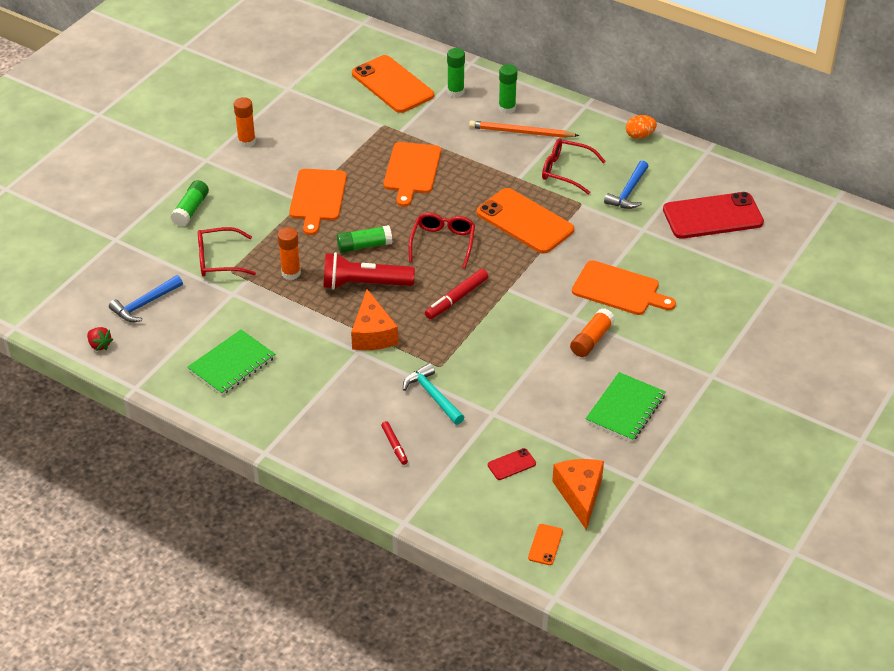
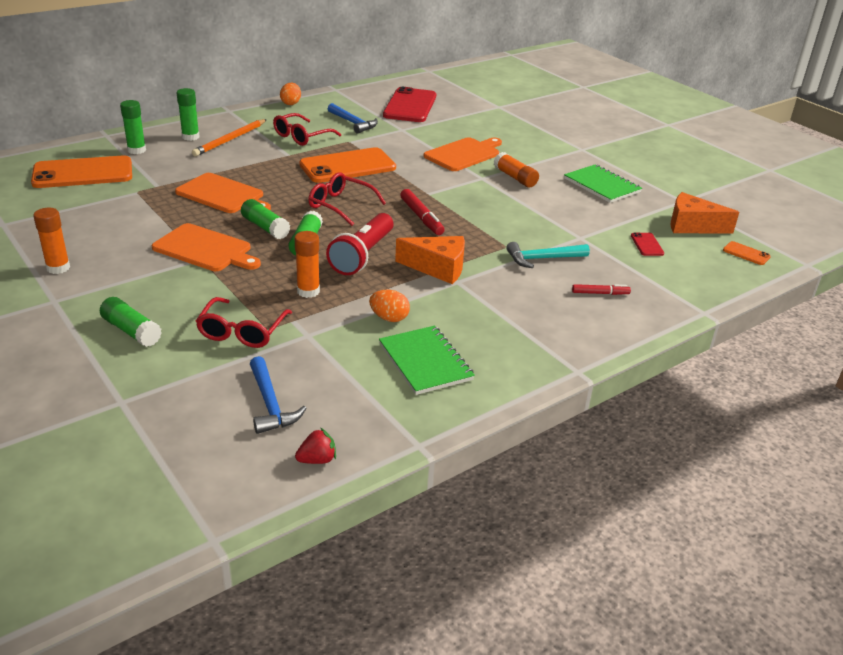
camera: 70 degrees left, 10 degrees down
(279, 328) = (389, 318): none -> orange egg
(373, 215) = (265, 227): none -> green glue stick

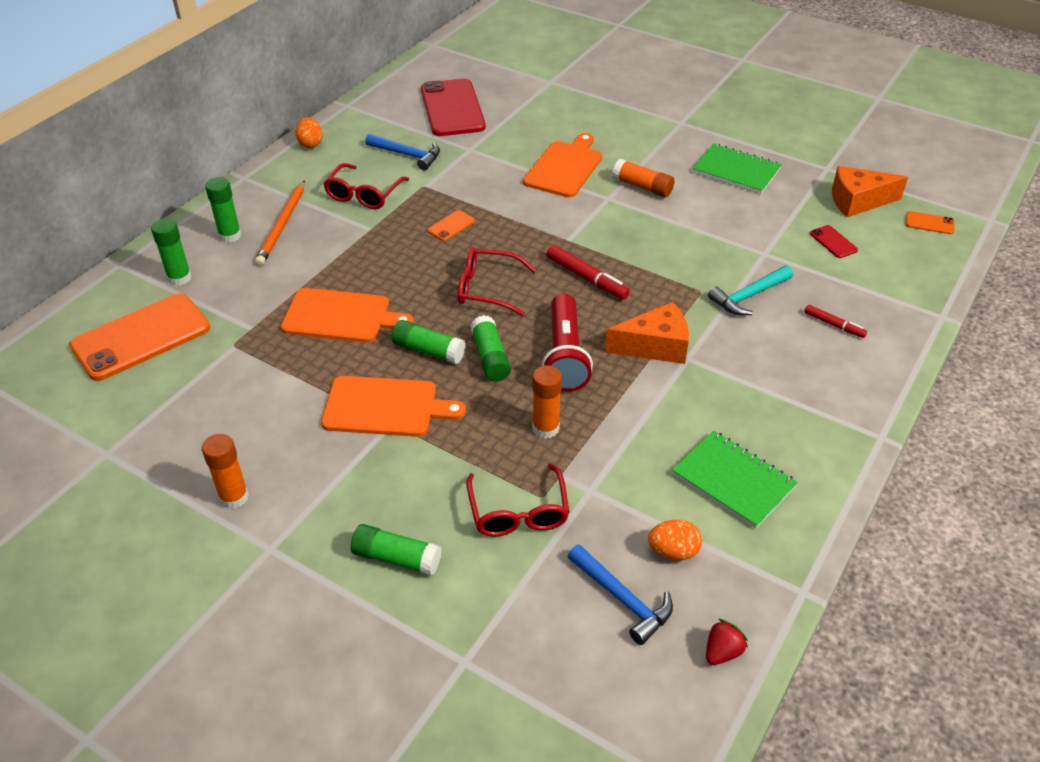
camera: 20 degrees left, 10 degrees up
(347, 166) = (451, 226): orange phone -> orange phone, size x0.42
(389, 318) = (656, 435): orange egg -> orange egg (673, 551)
(600, 293) = (834, 325): red marker -> red marker turned 60 degrees clockwise

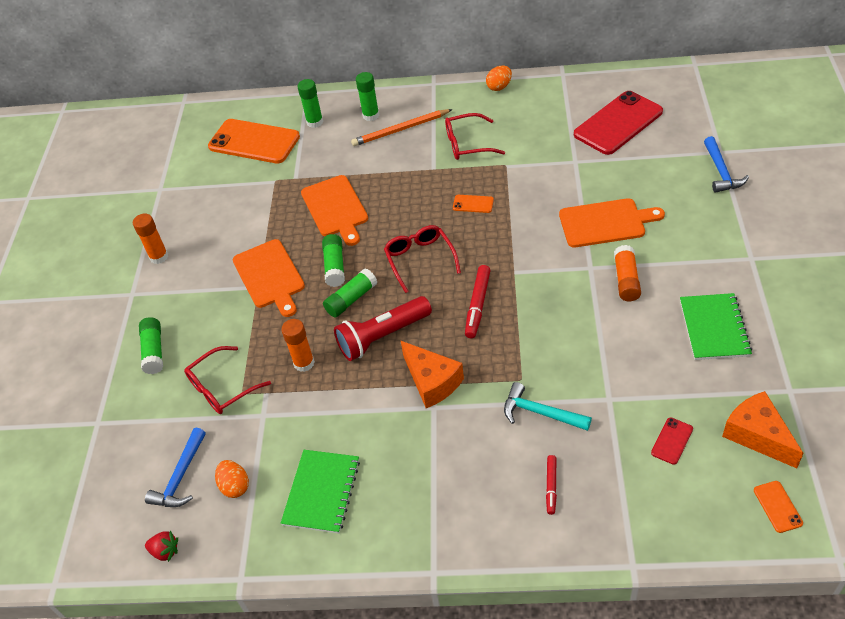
camera: 65 degrees right, 5 degrees up
(407, 155) = (534, 136): blue hammer -> blue hammer (721, 171)

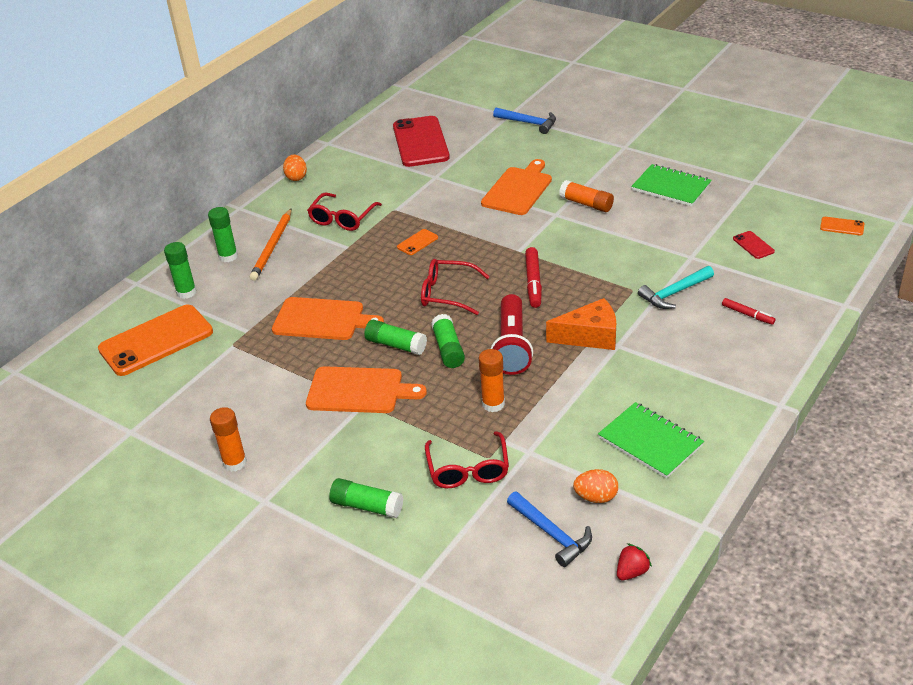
camera: 60 degrees left, 10 degrees down
(477, 305) = (533, 282): red marker -> red marker turned 45 degrees clockwise
(757, 435) = (779, 209): orange cheese -> none

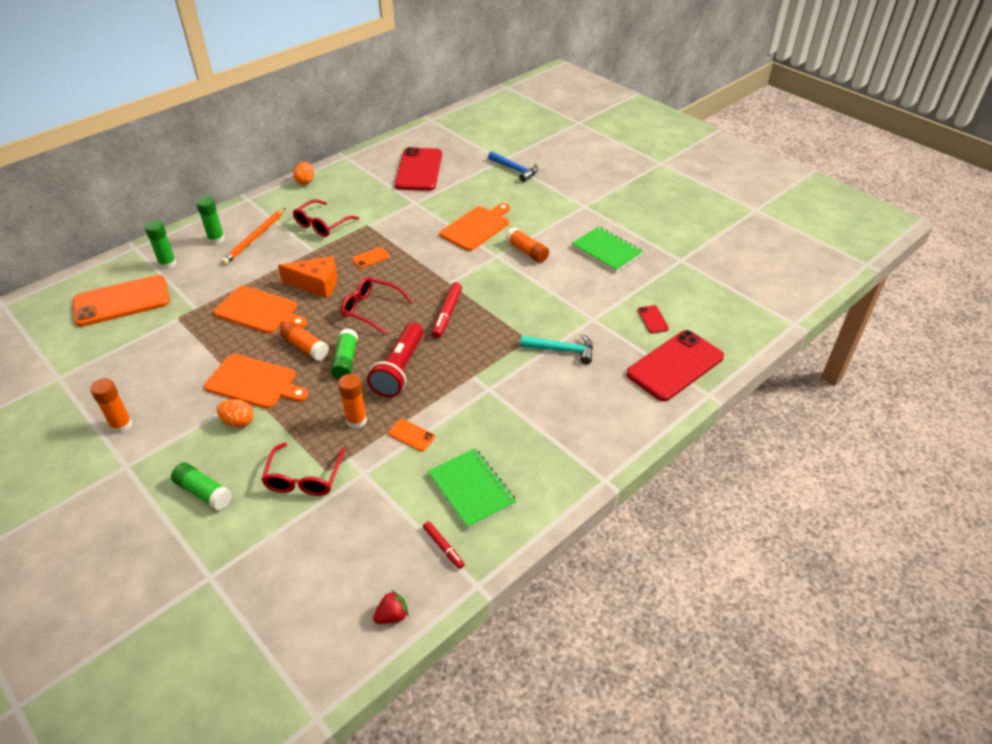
camera: 10 degrees right, 5 degrees up
(396, 345) = (305, 347): green glue stick -> orange glue stick
(551, 534) = (342, 559): blue hammer -> none
(590, 336) = (469, 375): orange cheese -> orange cheese (316, 284)
(596, 497) = (398, 532): orange egg -> orange egg (238, 422)
(674, 293) = (562, 350): turquoise hammer -> turquoise hammer turned 150 degrees counterclockwise
(747, 315) = (616, 385): red marker -> red marker (443, 547)
(798, 284) = (675, 365): none -> red phone
(842, 226) = (740, 318): orange phone -> orange phone (411, 435)

